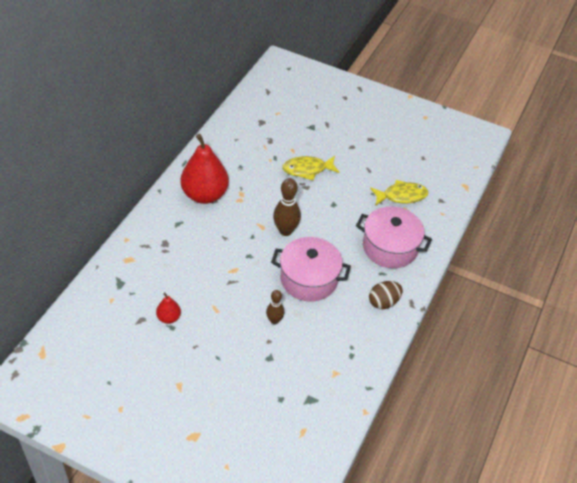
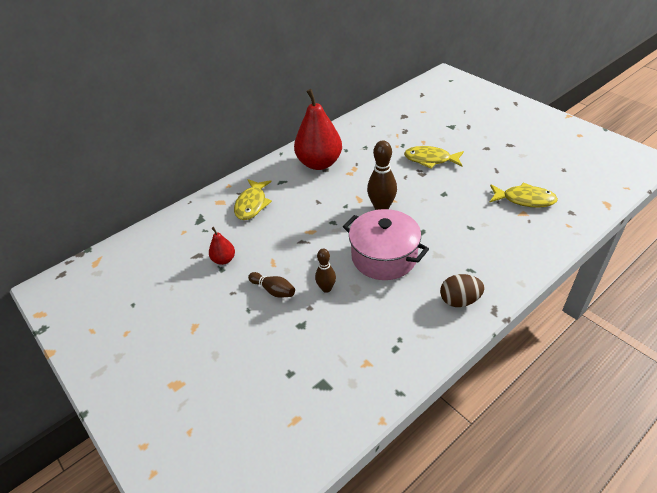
camera: 30 degrees right, 5 degrees down
(163, 255) = (252, 204): none -> yellow fish
(230, 334) = (273, 290): none -> brown bowling pin
(390, 247) = (491, 246): pink pot -> none

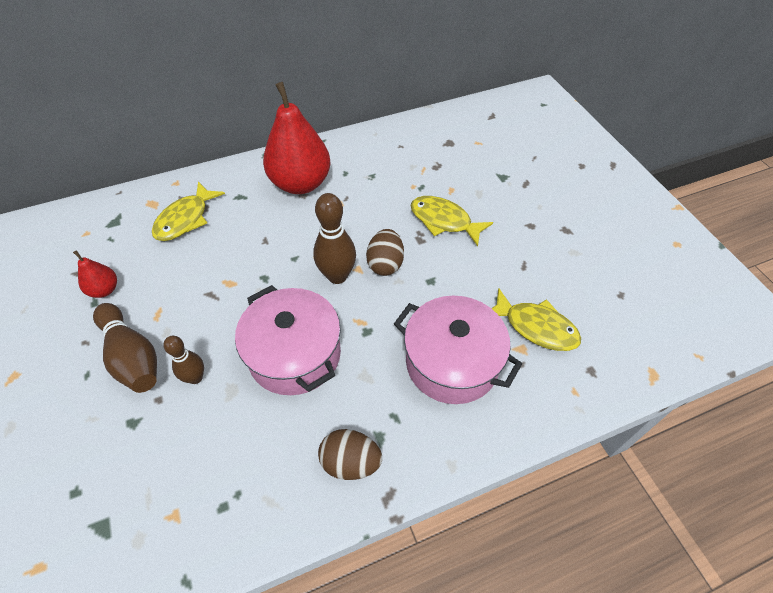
camera: 15 degrees right, 10 degrees up
(273, 290) = (132, 356): brown bowling pin -> brown bowling pin, size x1.63
(408, 192) = (385, 264): none -> brown egg
(486, 232) = (452, 362): none -> pink pot

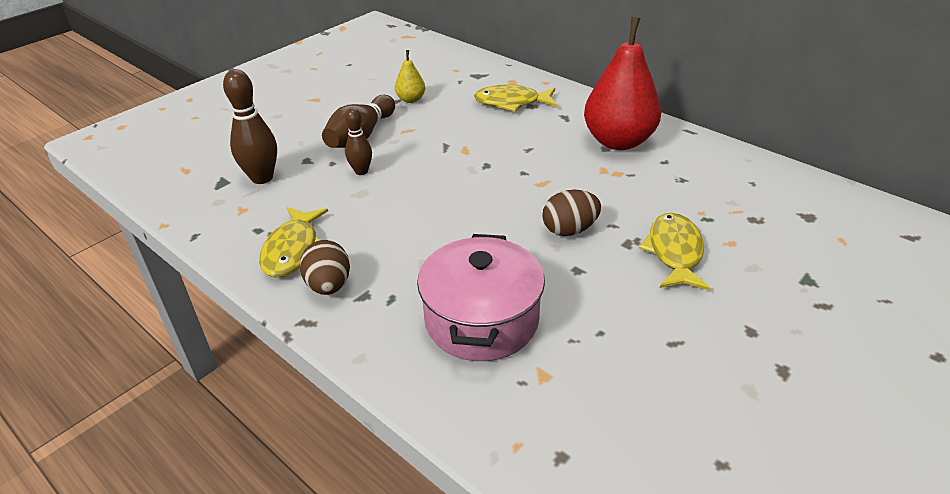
camera: 65 degrees right, 15 degrees down
(104, 290) = (411, 99): red pear -> yellow pear
(295, 354) = (418, 213): pink pot -> none
(337, 276) = (526, 205): brown bowling pin -> brown bowling pin (262, 178)
(536, 327) = (586, 380): yellow fish -> yellow fish (293, 250)

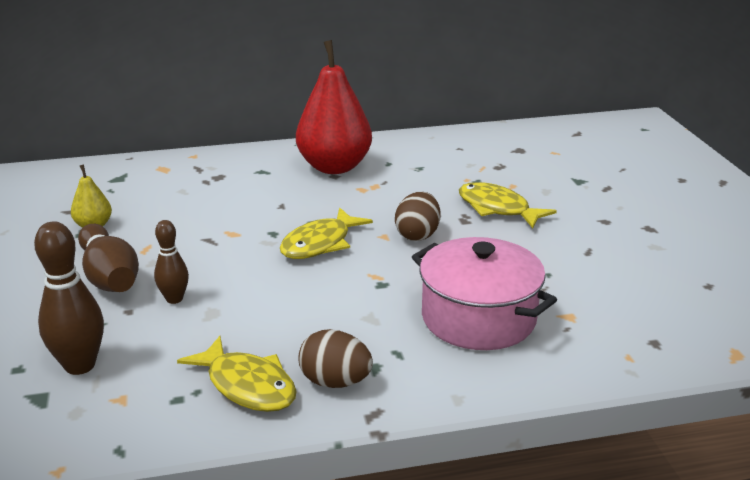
camera: 55 degrees left, 10 degrees down
(511, 102) = (197, 182): yellow fish -> yellow fish (320, 244)

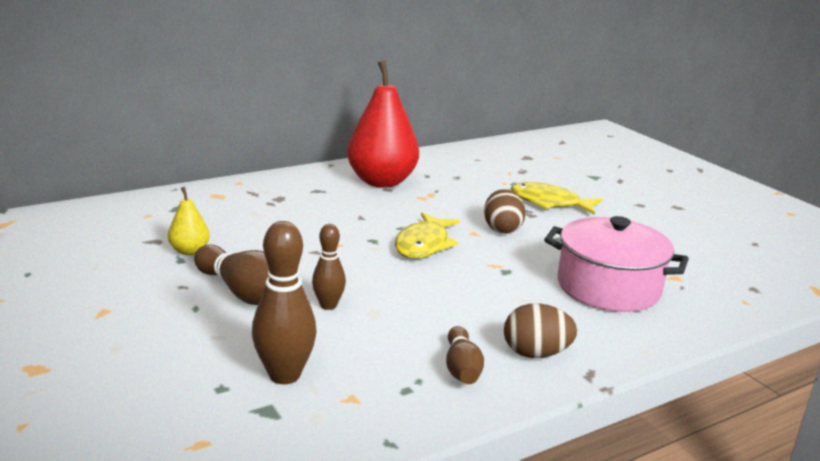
camera: 20 degrees left, 5 degrees down
(247, 385) = (461, 368): yellow fish -> brown bowling pin

